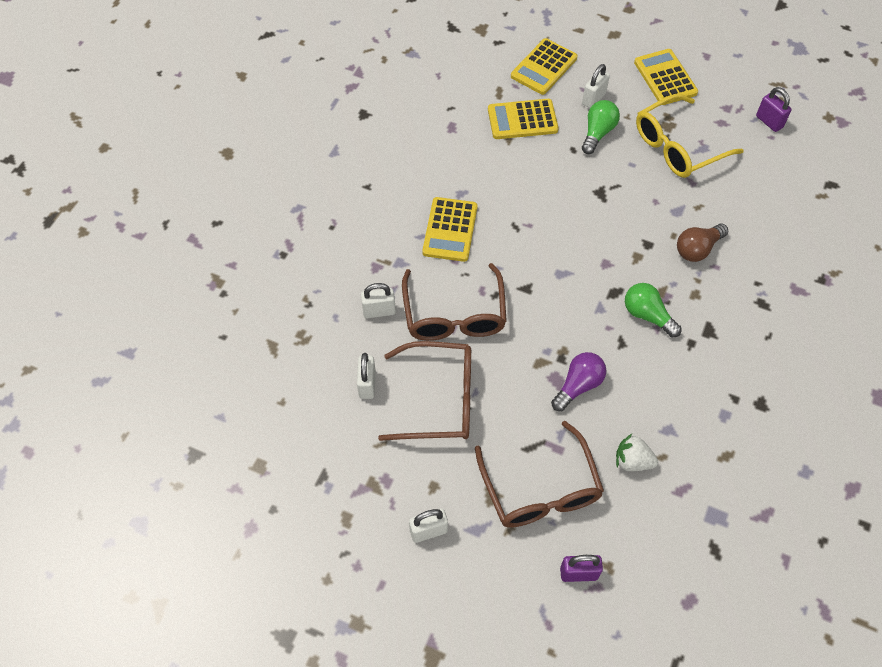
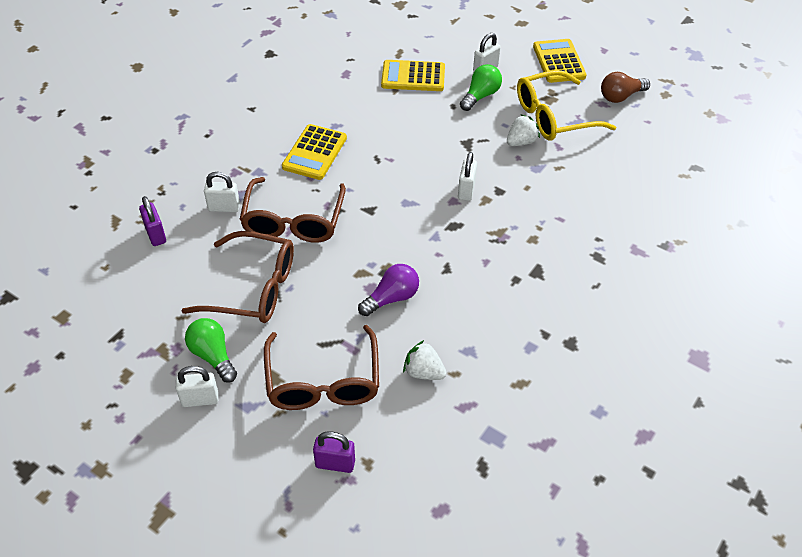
camera: 10 degrees right, 10 degrees down
(367, 384) = (190, 265): white padlock -> white padlock (466, 190)
(544, 67) = (447, 39): yellow calculator -> none
(647, 315) = (479, 249): green light bulb -> green light bulb (213, 356)
(653, 182) = (521, 142): none -> white strawberry
(697, 249) = (547, 202): brown light bulb -> brown light bulb (620, 96)
(769, 122) = (649, 109): purple padlock -> purple padlock (156, 235)

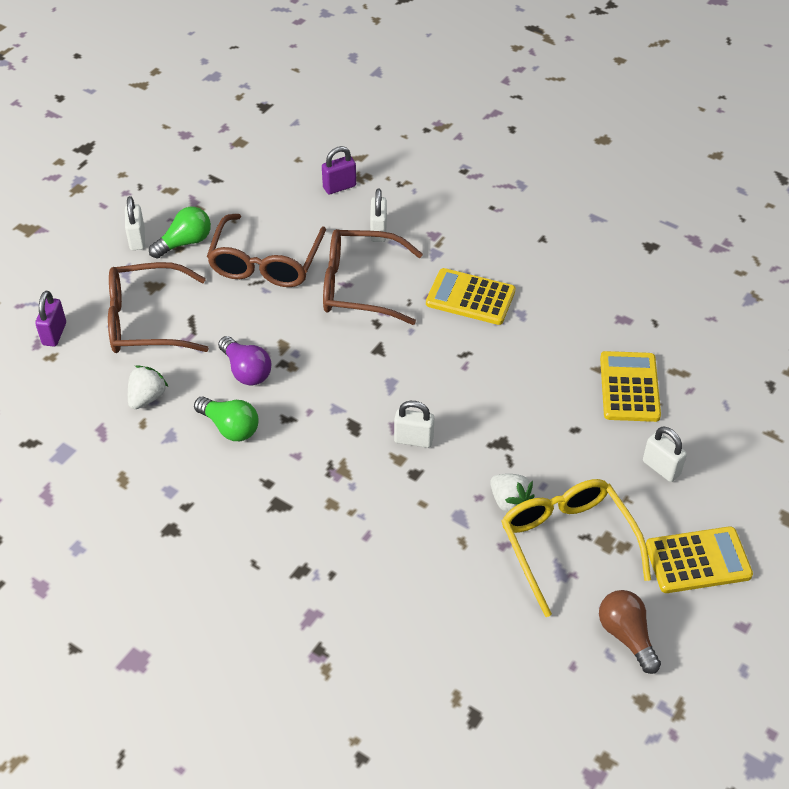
camera: 90 degrees right, 0 degrees up
(480, 96) = (600, 460): green light bulb -> green light bulb (230, 427)

